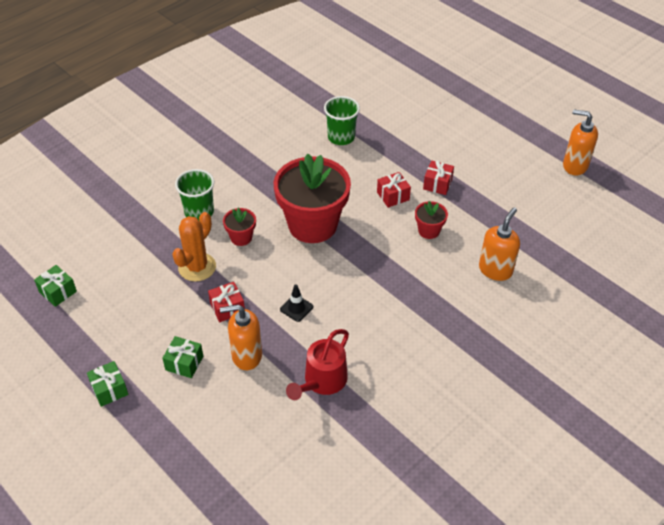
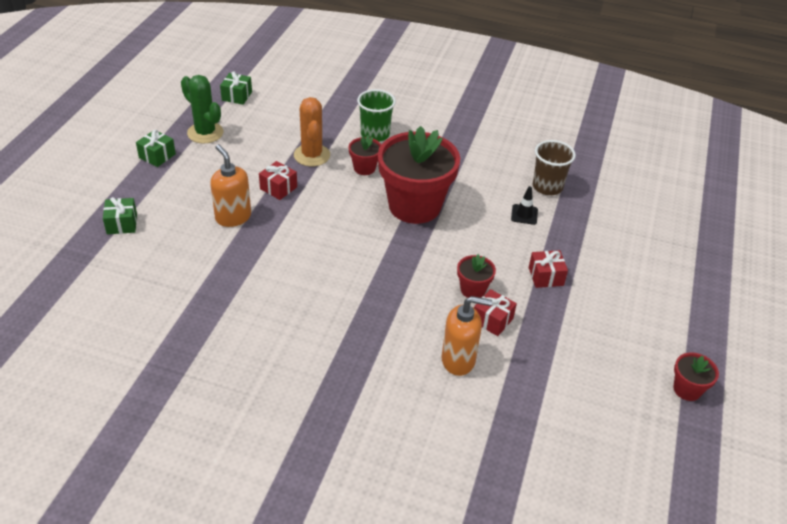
camera: 60 degrees right, 5 degrees down
(101, 337) = (205, 133): none -> green cactus
(184, 363) = (205, 185): green gift -> green gift (122, 224)
(197, 267) = (312, 155): orange cactus -> orange cactus turned 75 degrees clockwise
(296, 308) = (306, 229): black traffic cone -> black traffic cone (524, 214)
(322, 382) = (231, 273): red watering can -> none
(341, 137) = (547, 187): green cup -> brown cup
(393, 196) = (499, 248): red gift -> red gift (492, 320)
(574, 165) = (687, 389): orange soap dispenser -> red flower pot

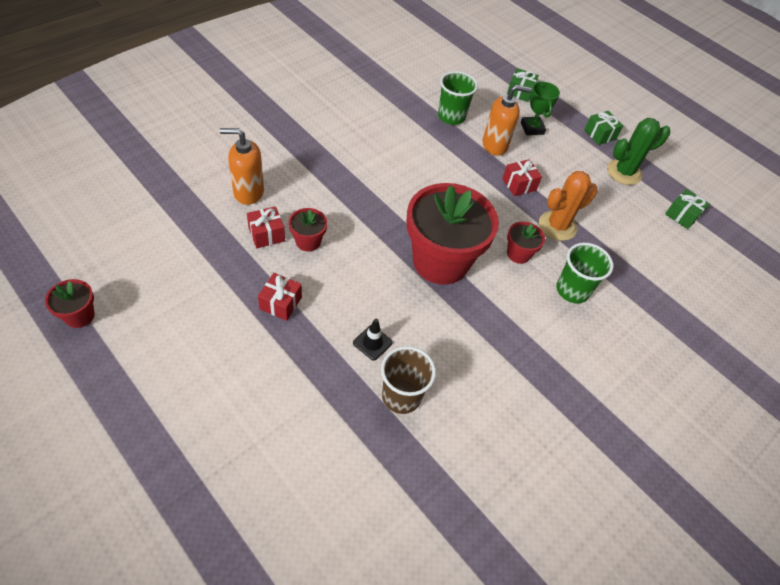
camera: 115 degrees right, 10 degrees up
(183, 200) = (532, 128): none -> green trophy
(210, 260) = (451, 116): none -> green cup
(312, 155) = (557, 226): orange cactus -> orange cactus turned 45 degrees counterclockwise
(458, 360) = (248, 192): orange soap dispenser -> orange soap dispenser turned 60 degrees clockwise

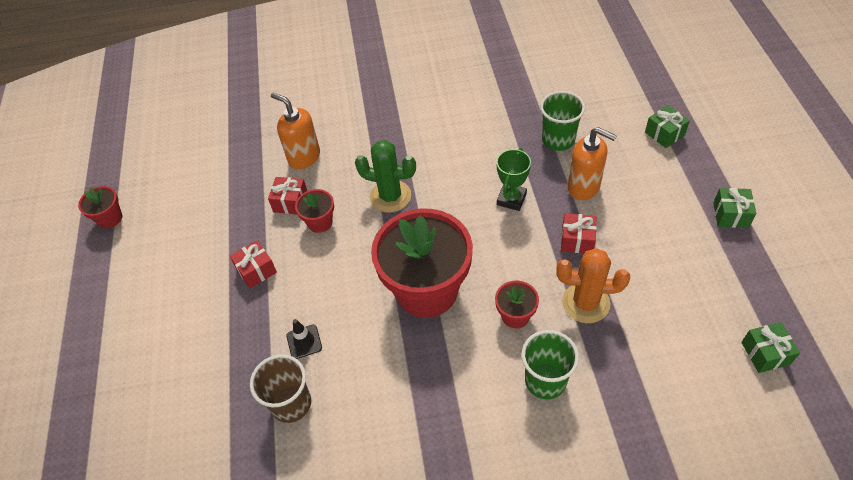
camera: 45 degrees right, 0 degrees up
(532, 128) = (645, 181): green trophy -> green trophy (511, 199)
(624, 172) = (725, 271): green cactus -> green cactus (390, 196)

